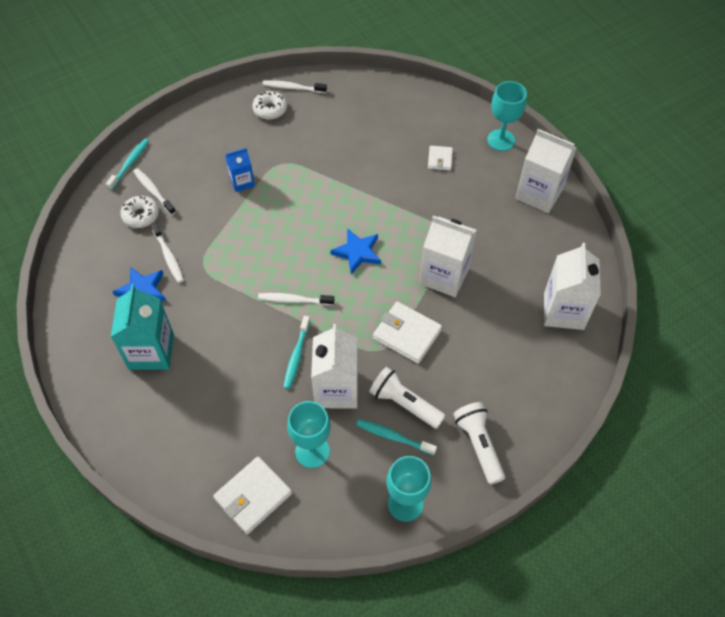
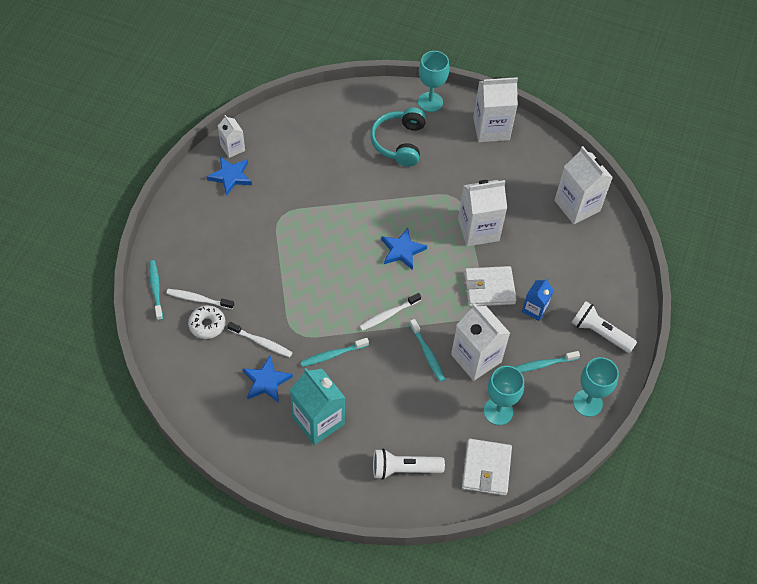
camera: 40 degrees left, 0 degrees up
(215, 304) = (333, 355): none -> turquoise toothbrush
(242, 182) = (264, 249): blue carton -> blue carton (534, 309)
(270, 109) = (230, 176): white donut -> blue star
(293, 88) = (232, 148): white toothbrush -> white carton
(404, 403) = (529, 337): white flashlight -> white flashlight (404, 469)
(440, 159) = (399, 142): white wallet -> turquoise headphones

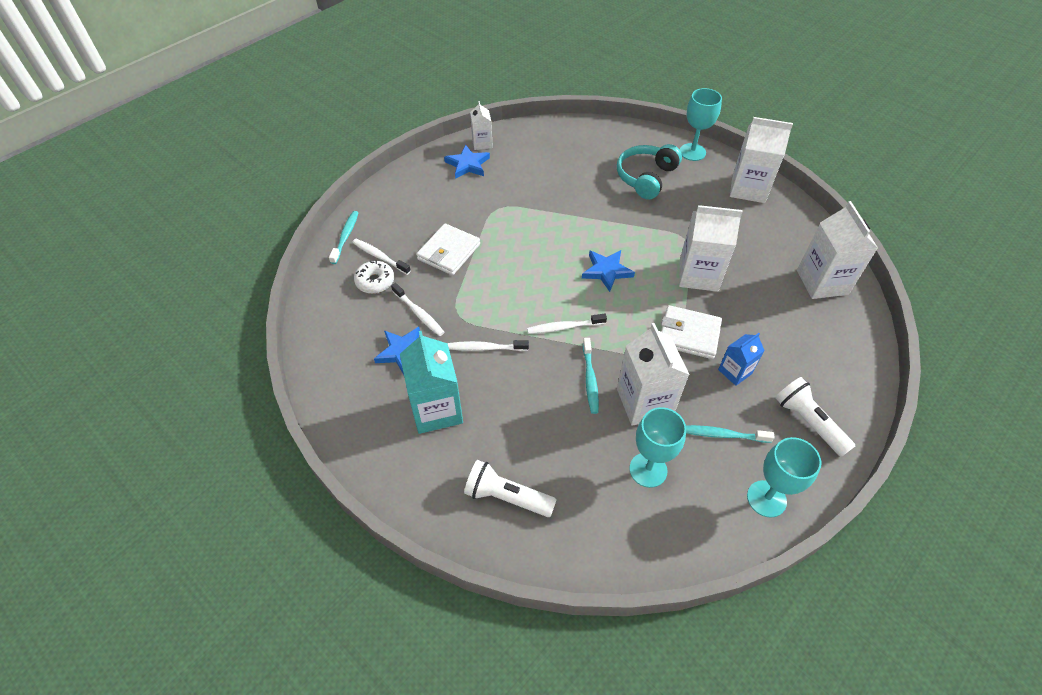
camera: 25 degrees right, 5 degrees down
(333, 355) = (486, 348): turquoise toothbrush -> white toothbrush
(486, 468) = (606, 532): white wallet -> white wallet (449, 252)

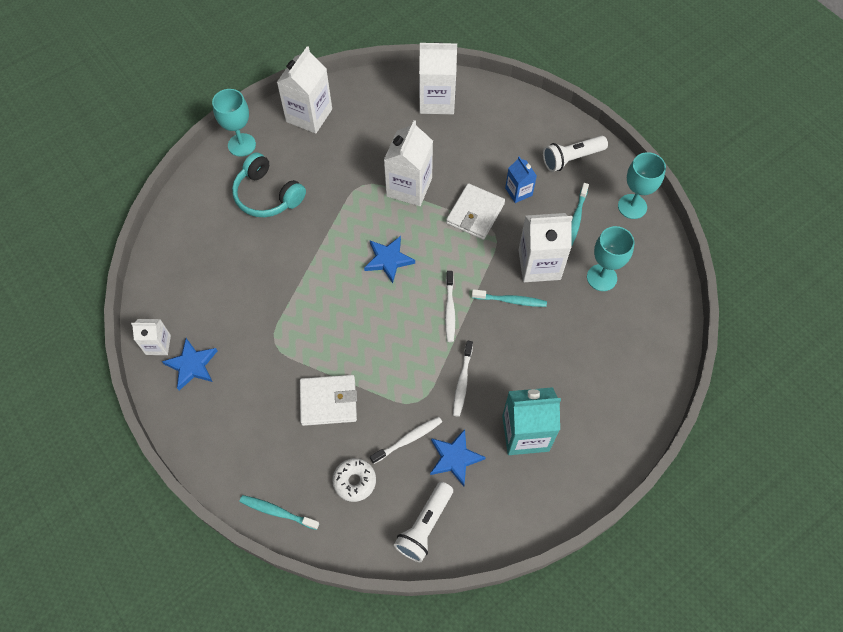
camera: 80 degrees left, 10 degrees up
(380, 257) = (319, 474): white toothbrush -> none
(449, 252) = (328, 401): white wallet -> white wallet turned 45 degrees counterclockwise
(506, 496) = (616, 386): white flashlight -> white flashlight (424, 526)

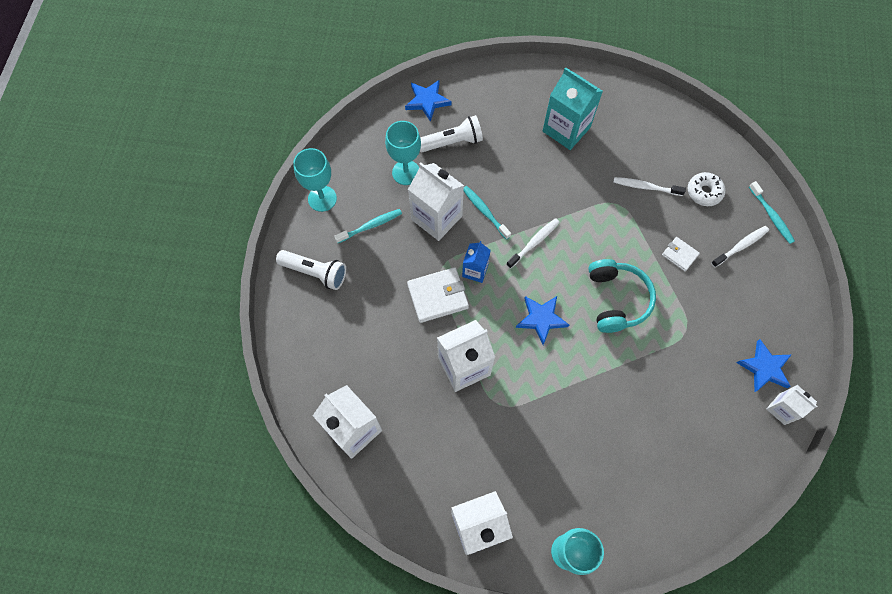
camera: 135 degrees left, 5 degrees up
(267, 195) = (588, 470): turquoise headphones -> turquoise headphones (616, 299)
(328, 401) = (679, 255): white wallet -> white wallet, size x0.57
(424, 526) = (680, 134): white flashlight -> white flashlight (452, 142)
(454, 458) = (625, 152): blue star -> blue star (427, 101)
(462, 381) = (574, 190): white toothbrush -> white toothbrush (740, 246)
(518, 192) = (386, 283): blue carton -> blue carton (475, 270)

